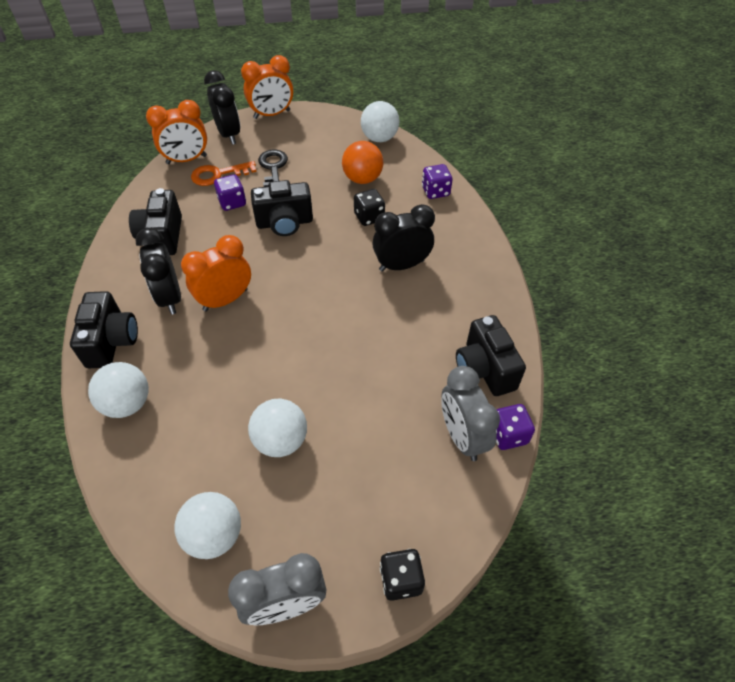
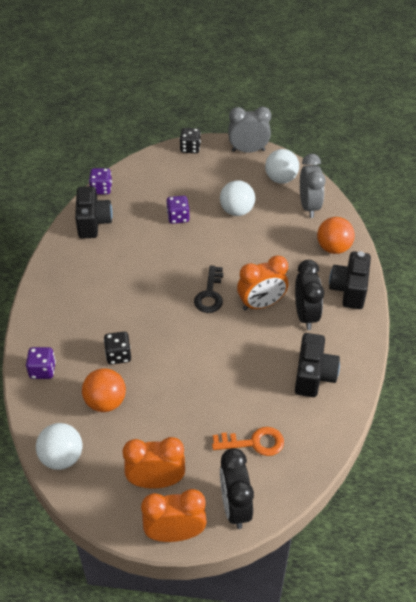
camera: 165 degrees left, 5 degrees down
(127, 403) = (333, 248): white ball -> orange ball
(186, 160) = (288, 474): orange clock -> orange clock (156, 481)
(232, 202) = (244, 401): purple dice -> purple dice (178, 217)
(273, 168) = (193, 438): black key -> black key (210, 294)
(284, 223) = (198, 366): black camera -> none
(401, 265) = (112, 304): black clock -> none
(462, 436) = (128, 193): grey clock -> grey clock (309, 206)

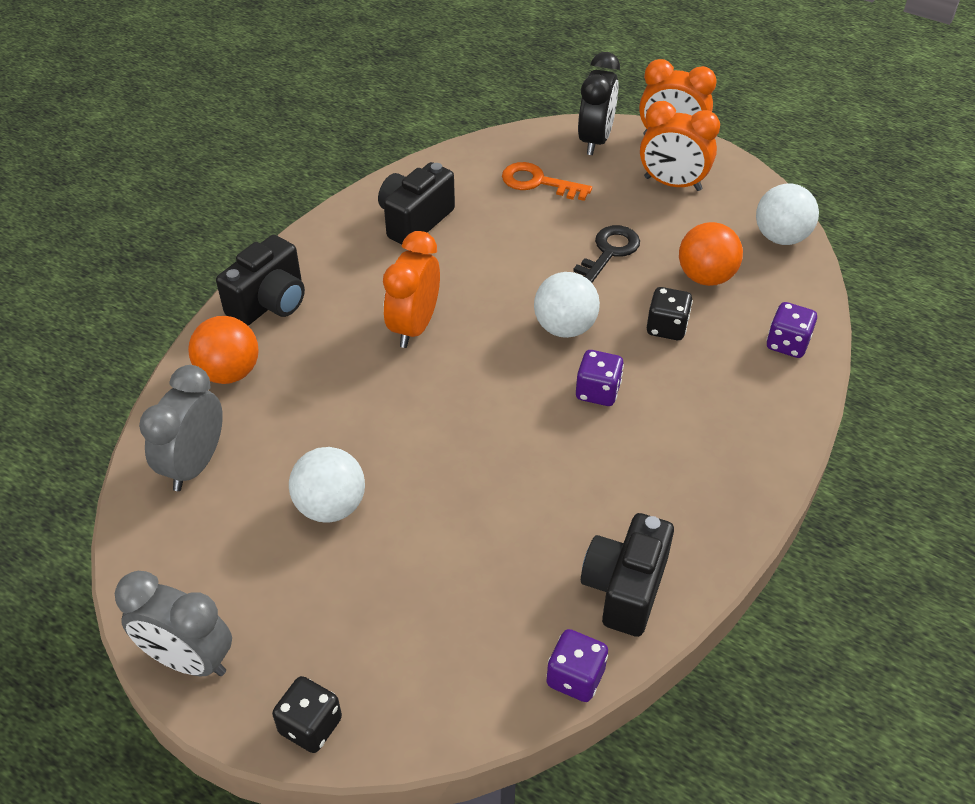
camera: 155 degrees left, 0 degrees up
(178, 217) = (450, 535): purple dice -> purple dice (597, 391)
(210, 294) = (481, 368): black key -> black key (608, 253)
(261, 304) = (414, 327): orange clock -> orange clock turned 75 degrees counterclockwise
(281, 179) = (189, 549): white ball -> white ball (565, 327)
(305, 315) = (363, 290): black clock -> none

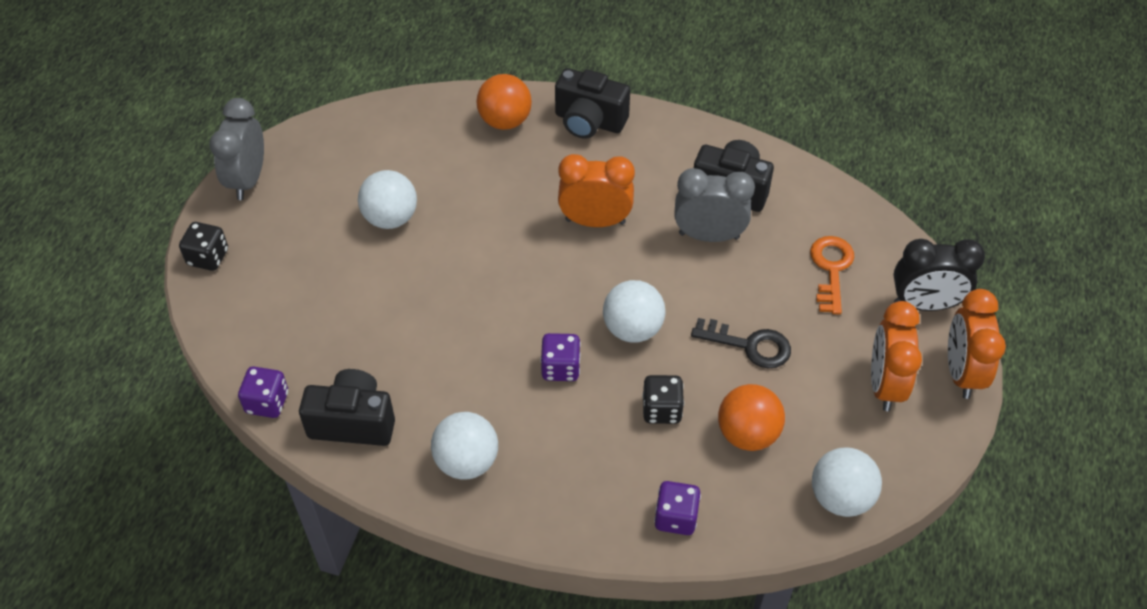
camera: 75 degrees right, 5 degrees up
(195, 465) = (410, 130): grey clock -> grey clock (709, 236)
(698, 490) = (466, 461): none -> white ball

